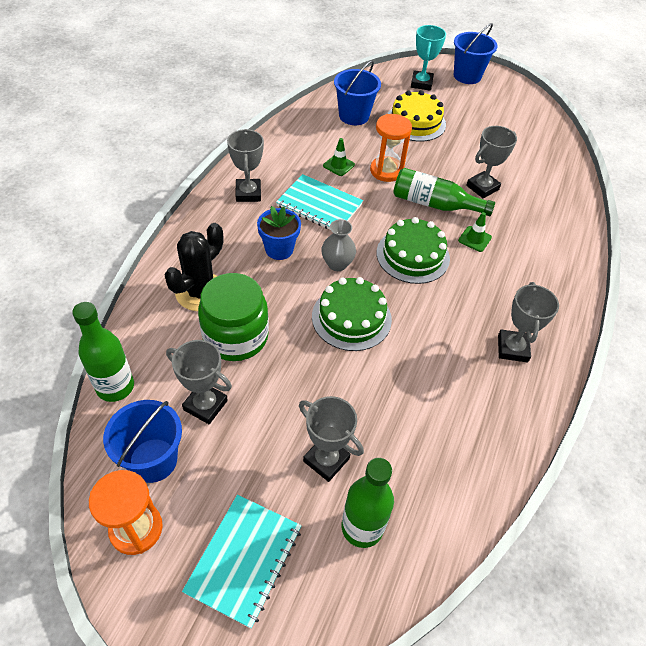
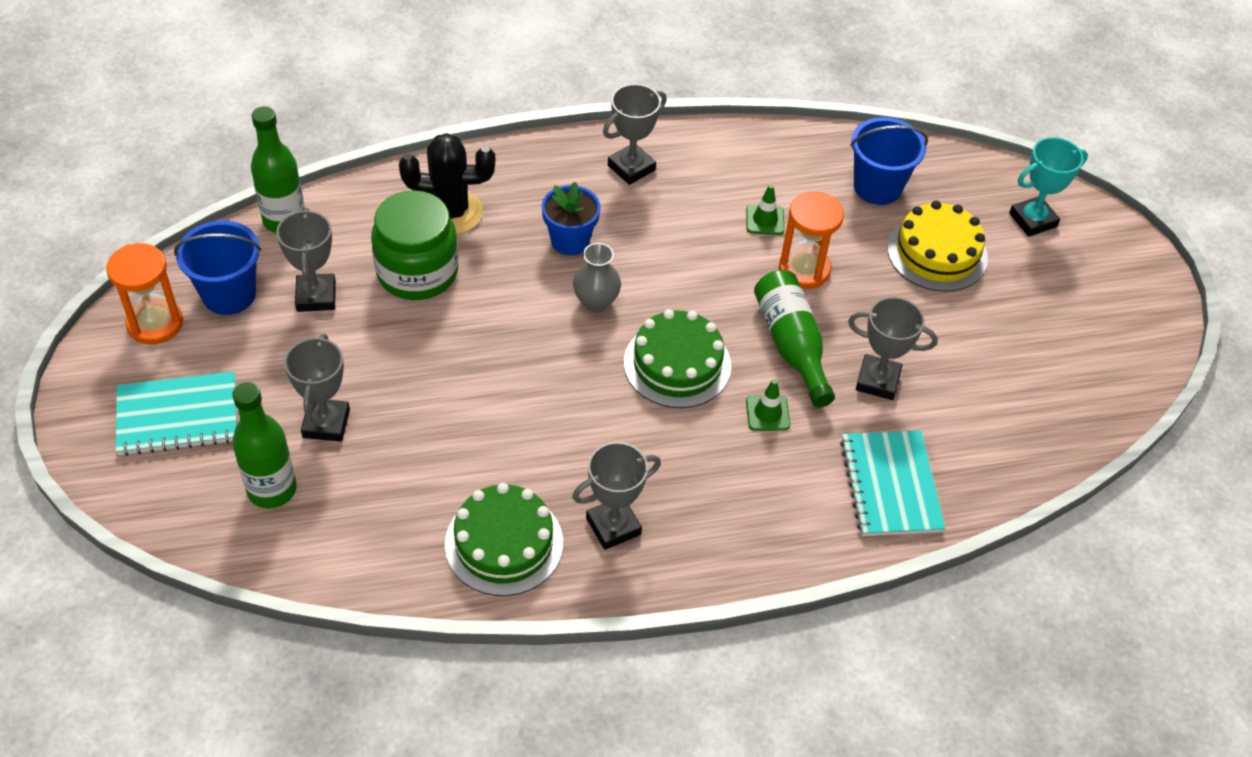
camera: 55 degrees right, 0 degrees up
(319, 205) = (675, 238): turquoise notebook -> turquoise notebook (891, 485)
(351, 318) = (527, 354): green cake -> green cake (504, 543)
(467, 76) = (1114, 261): blue bucket -> none

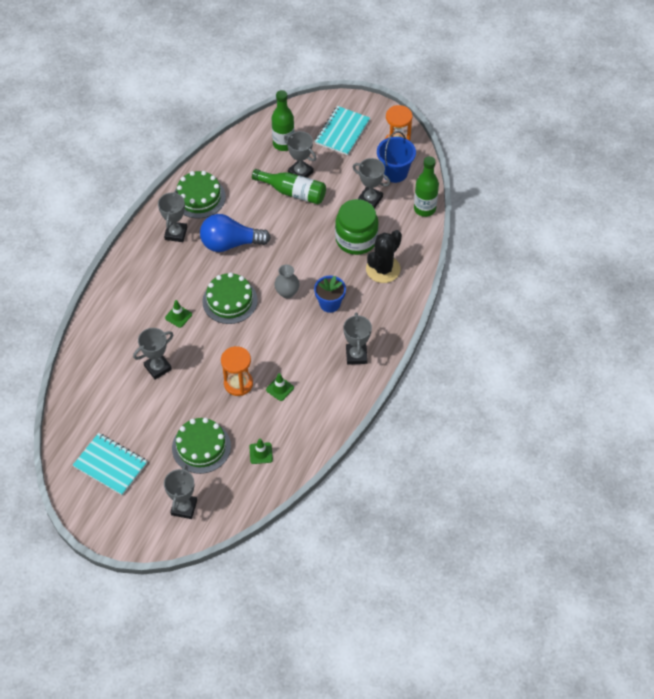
camera: 130 degrees right, 5 degrees up
(566, 432) = (230, 243): none -> blue light bulb
(791, 345) = (203, 349): green bottle -> green bottle (293, 192)
(877, 187) = (261, 453): blue bucket -> green traffic cone
(891, 485) = (108, 335): turquoise notebook -> turquoise notebook (110, 465)
(937, 253) = (201, 447): yellow cake -> green cake
(1032, 220) = (184, 507): turquoise trophy -> grey trophy

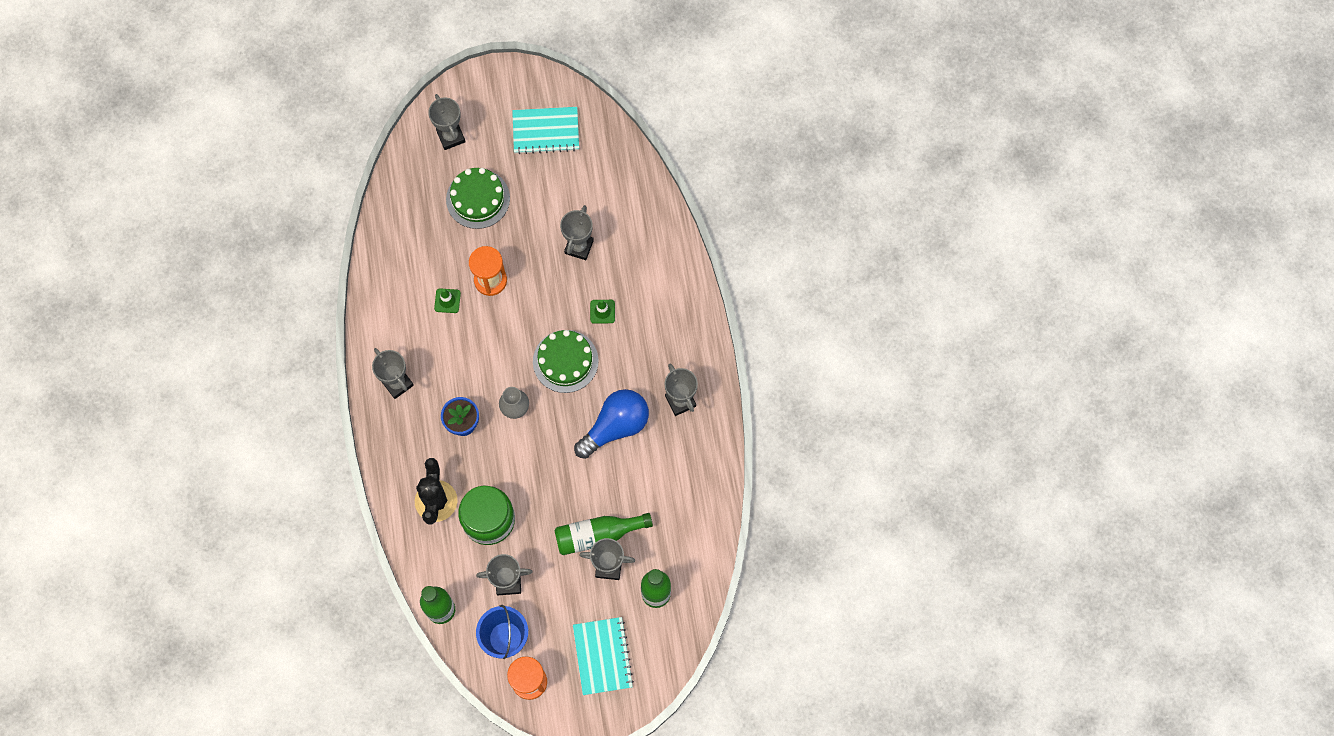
camera: 145 degrees right, 15 degrees up
(199, 197) = (692, 461): green cake -> none
(261, 453) = (419, 227): green traffic cone -> none

